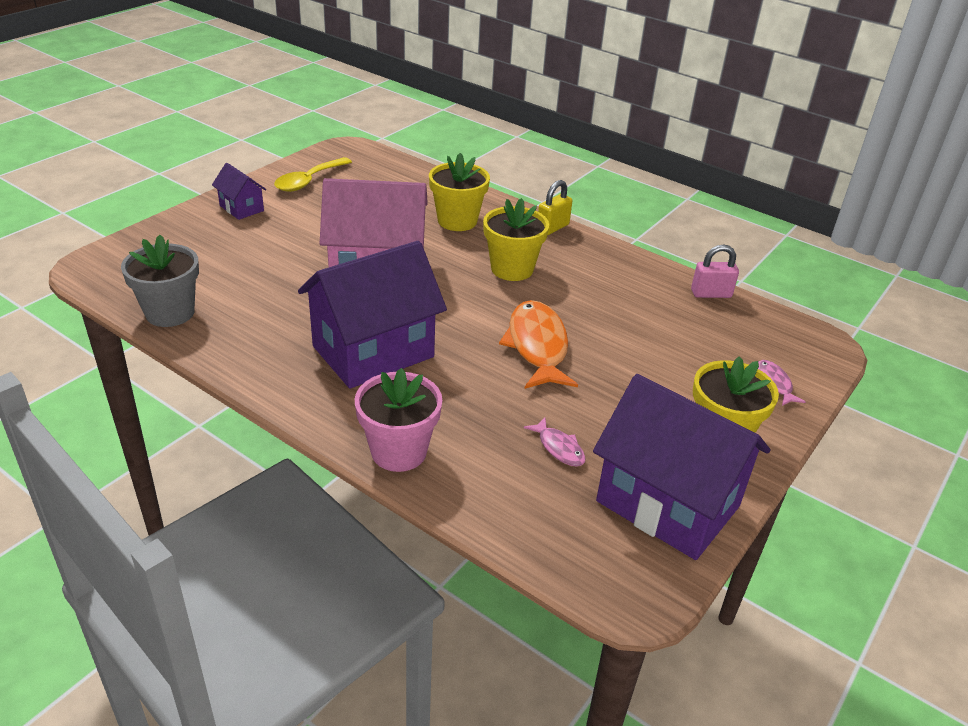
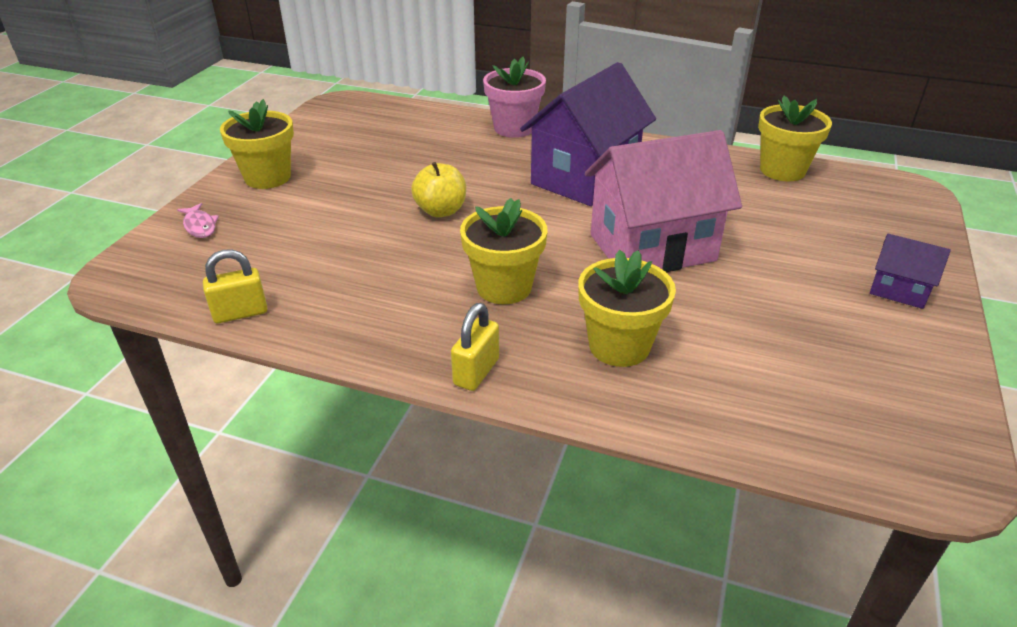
camera: 165 degrees right, 0 degrees up
(170, 313) = (782, 170): grey flower pot -> yellow flower pot
(308, 181) = (892, 364): yellow spoon -> none
(537, 346) = (441, 211): orange fish -> yellow apple
(559, 448) = (400, 149): pink fish -> none
(667, 504) = (317, 136): purple house -> none
(711, 294) = (240, 313): pink padlock -> yellow padlock

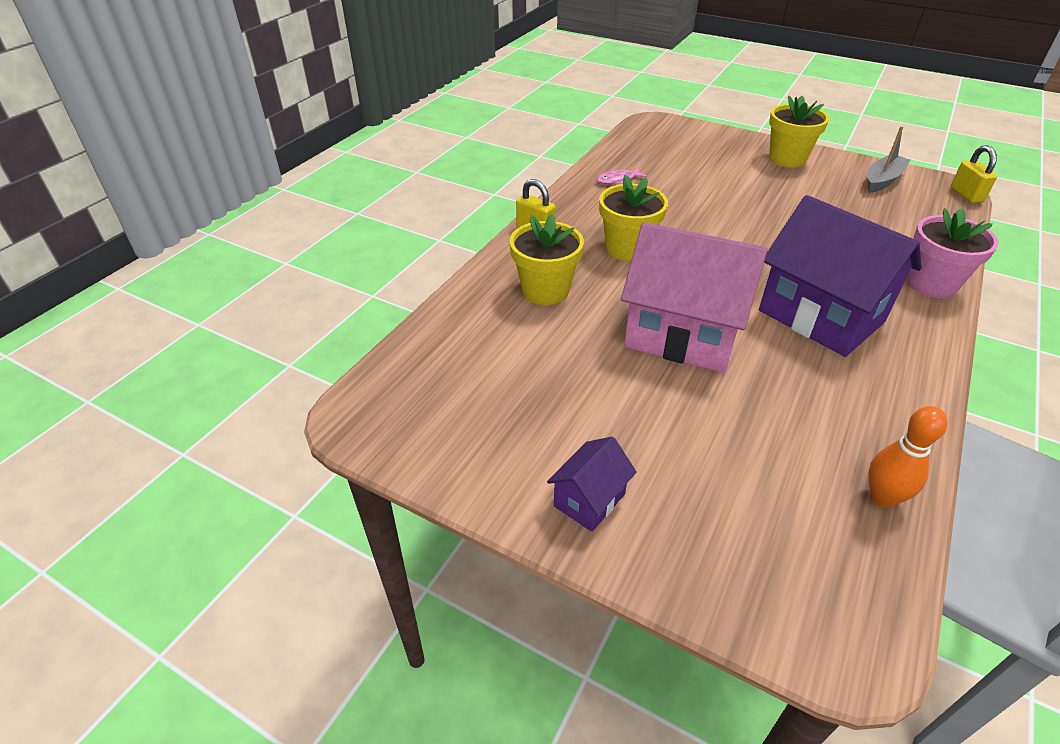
camera: 100 degrees right, 5 degrees up
(200, 226) = (713, 140): pink fish -> pink fish (618, 180)
(240, 313) = (612, 157): yellow padlock -> yellow padlock (966, 195)
(325, 130) = (882, 180): none -> grey boat
(441, 211) = (742, 229): yellow apple -> none
(652, 248) = (682, 335): pink house -> pink house turned 60 degrees counterclockwise
(782, 170) = (882, 497): yellow flower pot -> orange bowling pin

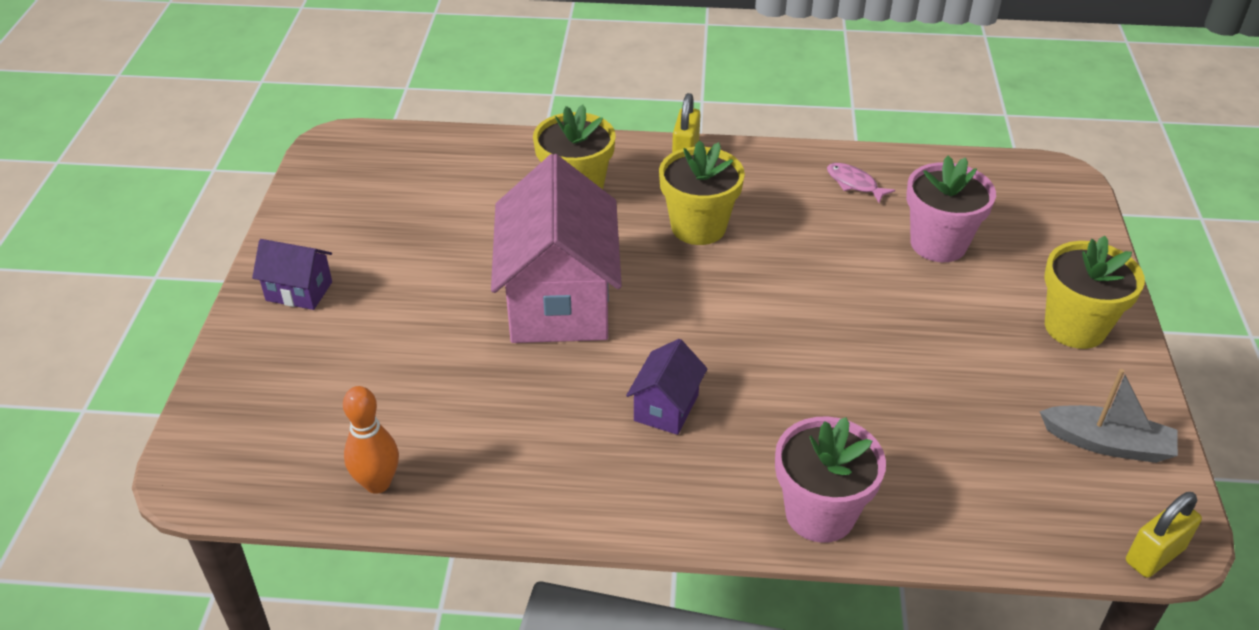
camera: 65 degrees right, 0 degrees up
(695, 173) = (938, 244): none -> pink flower pot
(820, 316) = (666, 408): purple house -> purple house, size x0.46

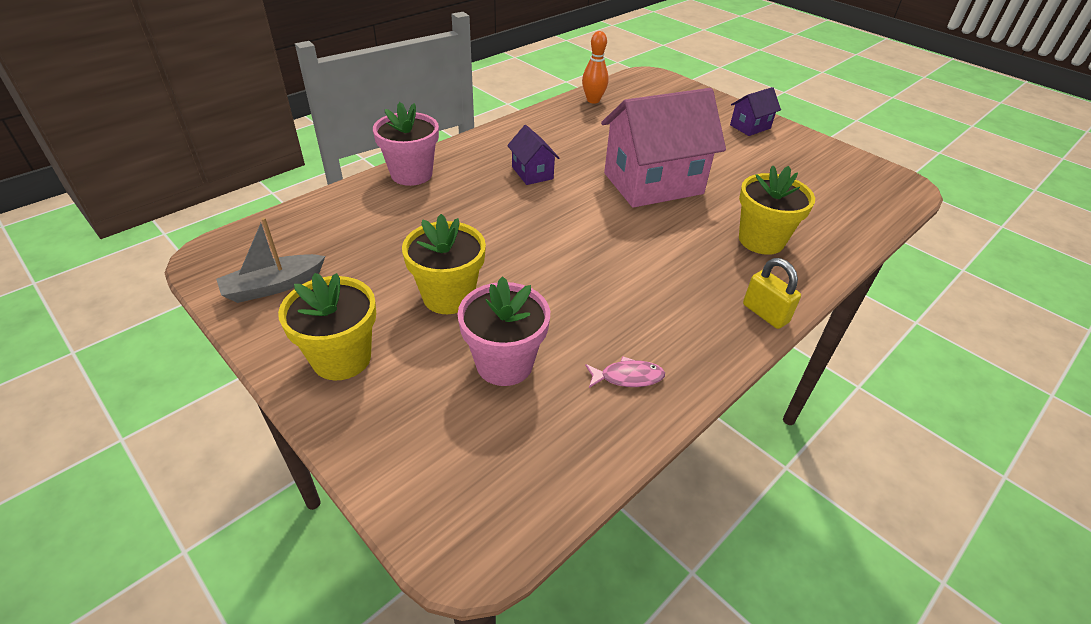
camera: 130 degrees right, 0 degrees up
(558, 301) = (653, 183): pink house -> pink house turned 60 degrees counterclockwise
(698, 227) = (663, 265): yellow flower pot -> yellow flower pot (448, 296)
(1154, 555) = (218, 243): yellow padlock -> none

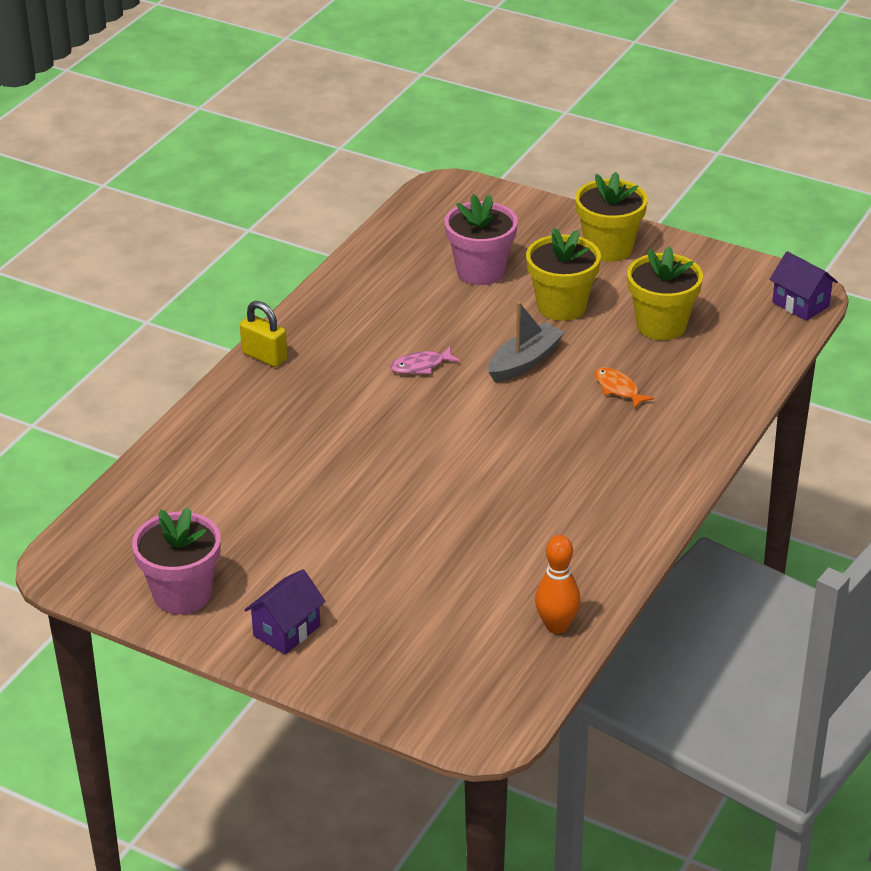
camera: 165 degrees right, 5 degrees down
(273, 286) = (719, 280): grey boat -> grey boat (524, 361)
(411, 174) = (709, 419): pink flower pot -> pink flower pot (182, 594)
(459, 209) = (618, 389): none -> orange fish
(532, 173) = (568, 458): purple house -> purple house (800, 304)
(628, 377) = (378, 284): pink fish -> pink fish (421, 366)
(653, 183) = (410, 480): pink house -> none
(761, 240) = (268, 432): yellow flower pot -> yellow flower pot (661, 325)

